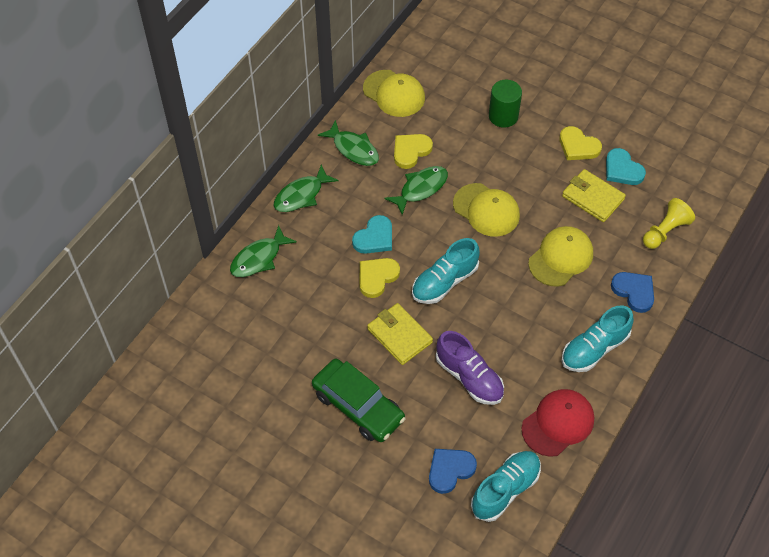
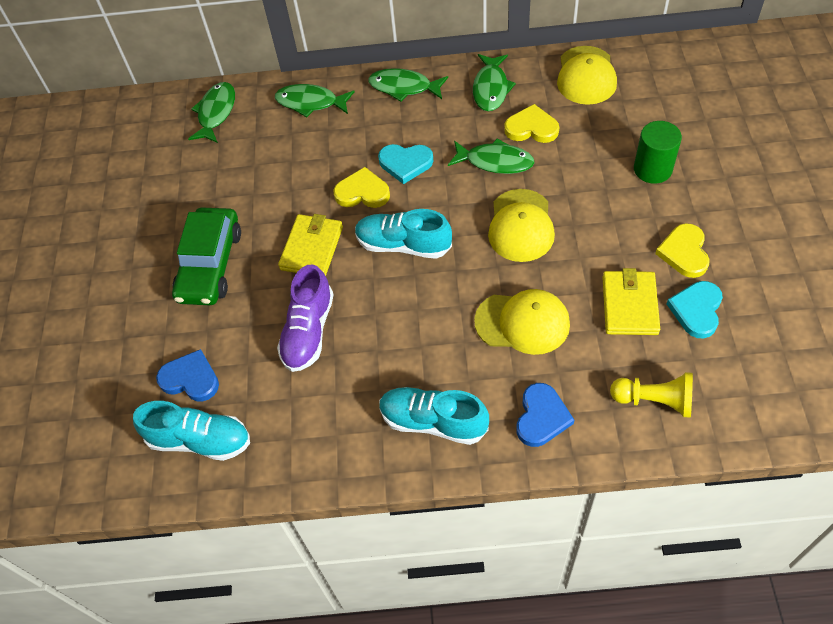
camera: 60 degrees right, 0 degrees up
(207, 323) = (216, 113): none -> green fish
(558, 423) = (312, 442): red cap -> none

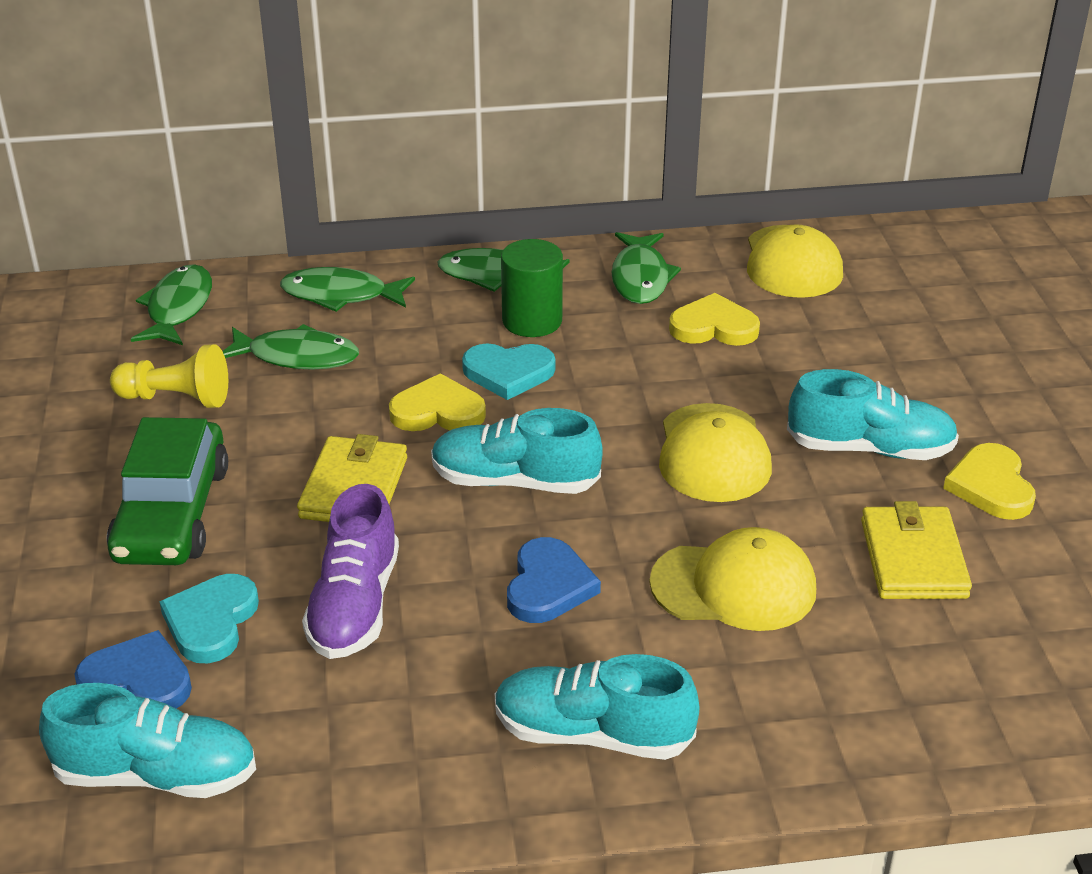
camera: 10 degrees left, 20 degrees down
(495, 161) = (659, 370): green fish -> green fish (297, 357)
(541, 417) = (786, 722): blue heart -> blue heart (548, 586)
(615, 223) = (870, 448): none -> turquoise shoe
(652, 169) = (919, 378): green cylinder -> green cylinder (532, 321)
(654, 400) = (979, 692): yellow pawn -> yellow pawn (177, 398)
(696, 310) = (1026, 564): turquoise heart -> turquoise heart (211, 621)

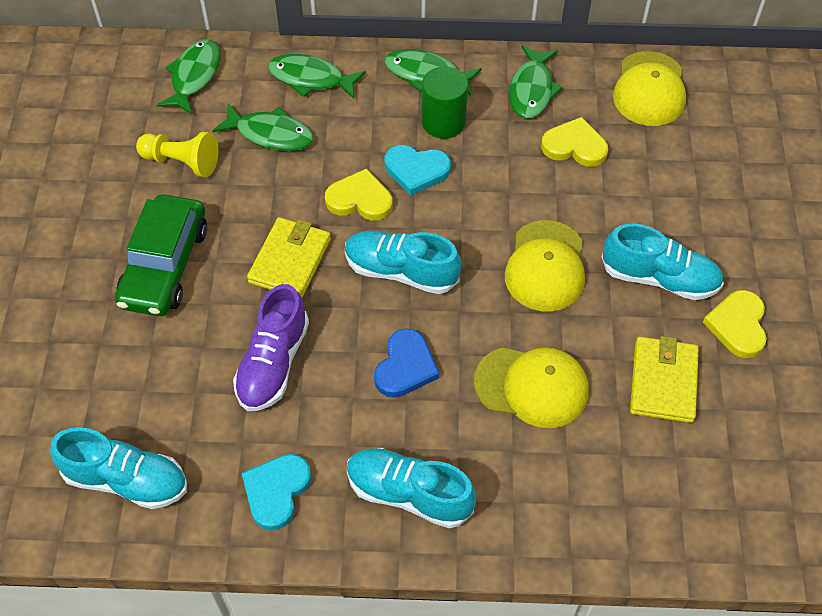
camera: 10 degrees right, 20 degrees up
(138, 680) = (124, 403): blue heart -> none
(211, 621) = (178, 362): turquoise heart -> turquoise heart (276, 491)

